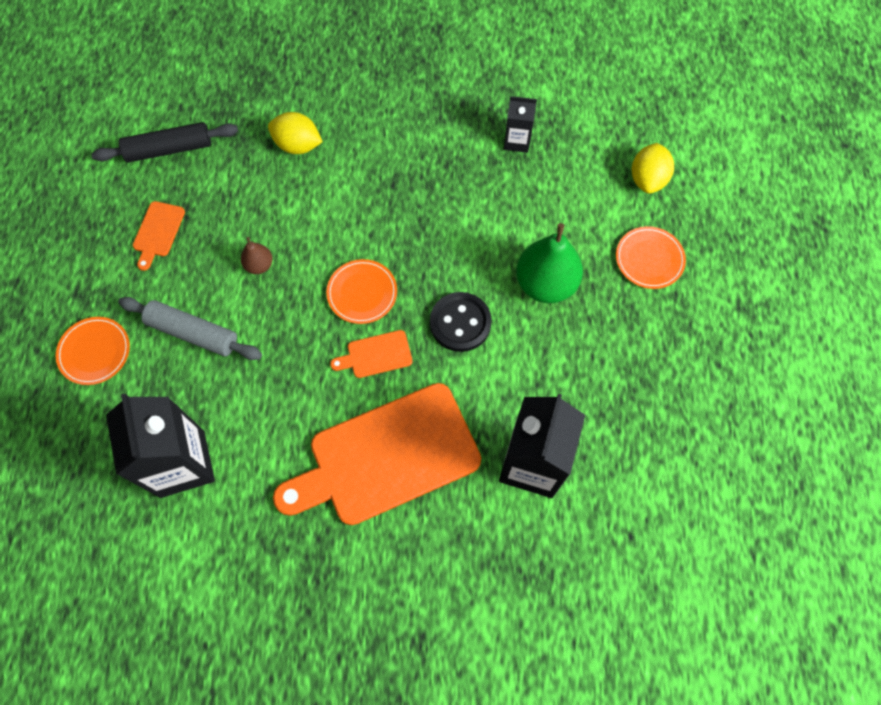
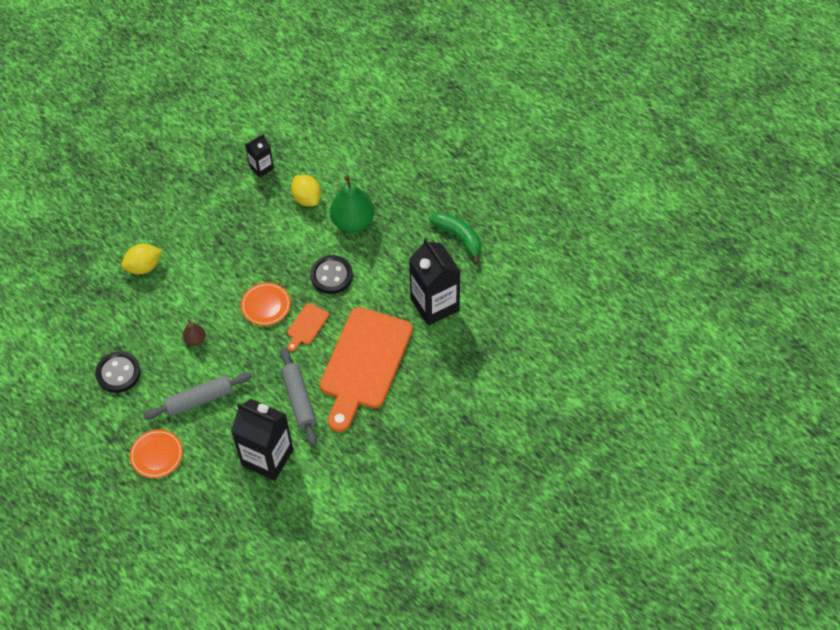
camera: 45 degrees left, 10 degrees down
(158, 232) = (118, 373): orange cutting board -> black button
(169, 149) = (71, 330): black rolling pin -> none
(280, 431) = (299, 400): none -> grey rolling pin
(643, 409) = (459, 237): none -> green banana
(647, 179) = (349, 132): yellow lemon -> yellow lemon (307, 198)
(649, 259) = (390, 169): orange plate -> none

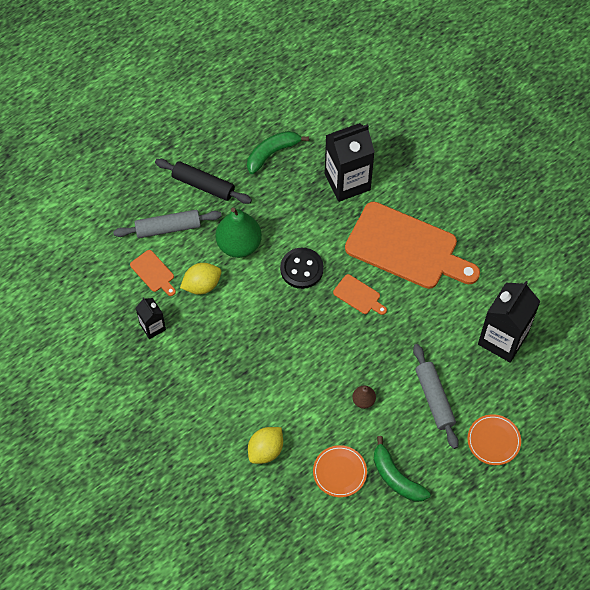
camera: 85 degrees left, 5 degrees up
(118, 373) = (396, 477): black button -> green banana
(144, 267) = (266, 450): yellow lemon -> yellow lemon turned 60 degrees clockwise
(266, 305) = (329, 332): orange plate -> orange plate (339, 472)
(299, 400) = (442, 308): grey rolling pin -> grey rolling pin (168, 228)
(316, 161) = (153, 273): none -> orange cutting board
(414, 186) = (203, 185): none -> black rolling pin

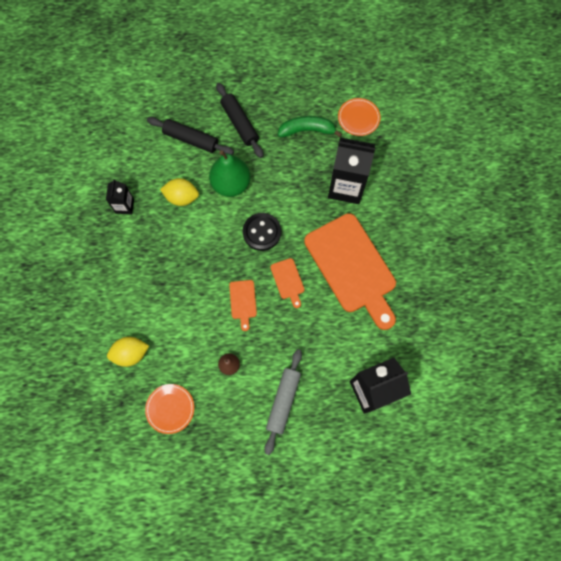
camera: 35 degrees right, 10 degrees up
(153, 273) = (156, 166): orange cutting board -> orange cutting board (243, 302)
(168, 228) = (191, 139): grey rolling pin -> black rolling pin
(396, 477) = (208, 443): green banana -> none
(493, 440) = (303, 467): orange plate -> orange plate (358, 118)

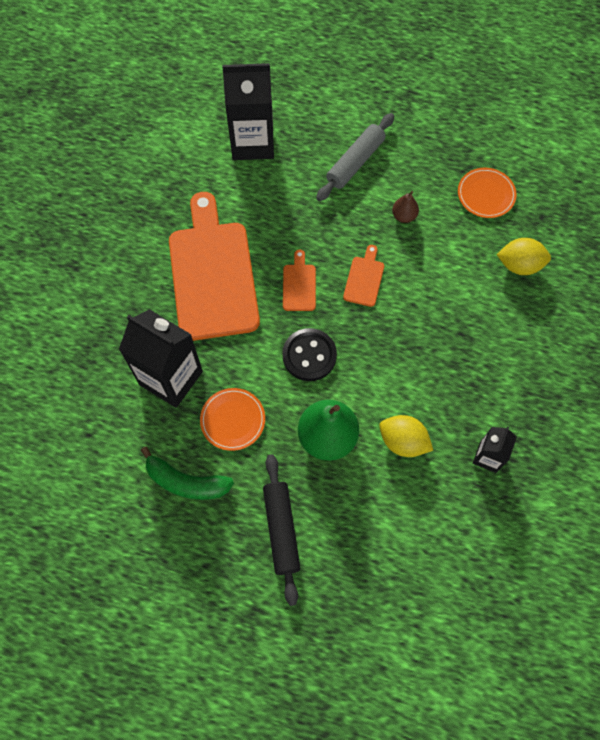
camera: 160 degrees left, 5 degrees down
(191, 139) = (363, 529): black rolling pin -> none
(358, 118) = (103, 474): orange plate -> orange plate (233, 420)

